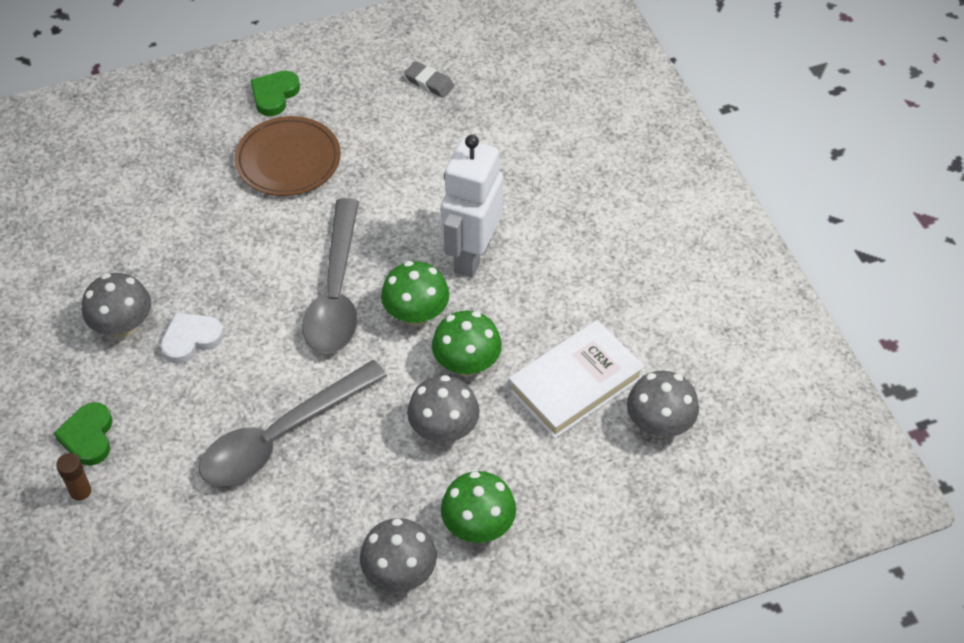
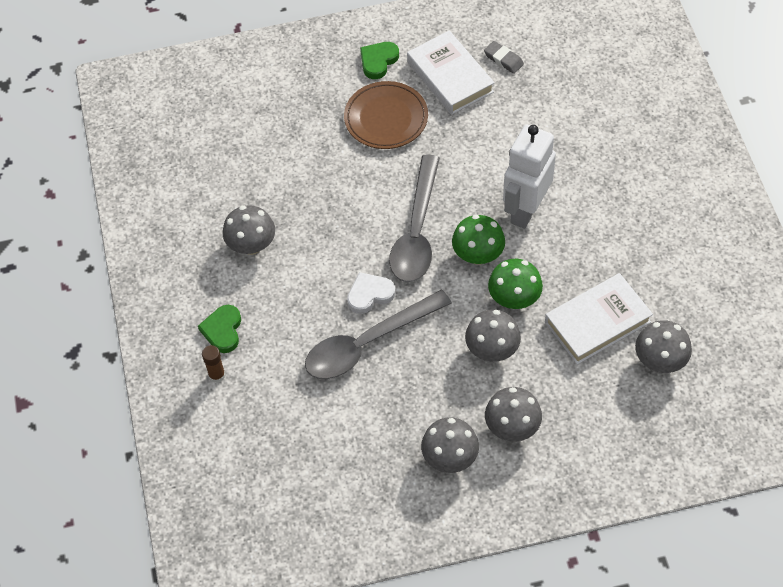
camera: 10 degrees right, 5 degrees up
(191, 339) = (303, 260): white heart -> white heart (370, 294)
(365, 107) = (450, 77): none -> white book
(478, 526) = (512, 427): green mushroom -> grey mushroom

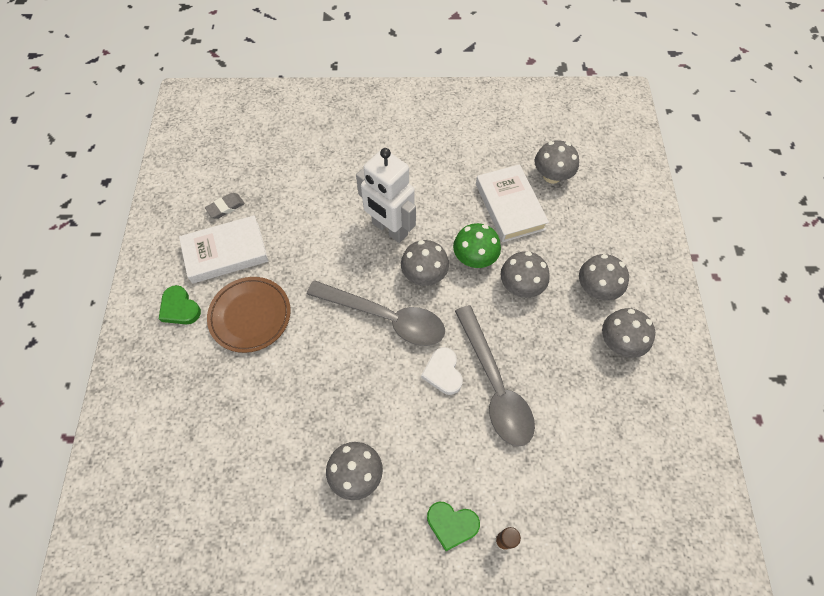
camera: 80 degrees left, 5 degrees up
(478, 255) = (424, 275): green mushroom -> grey mushroom

